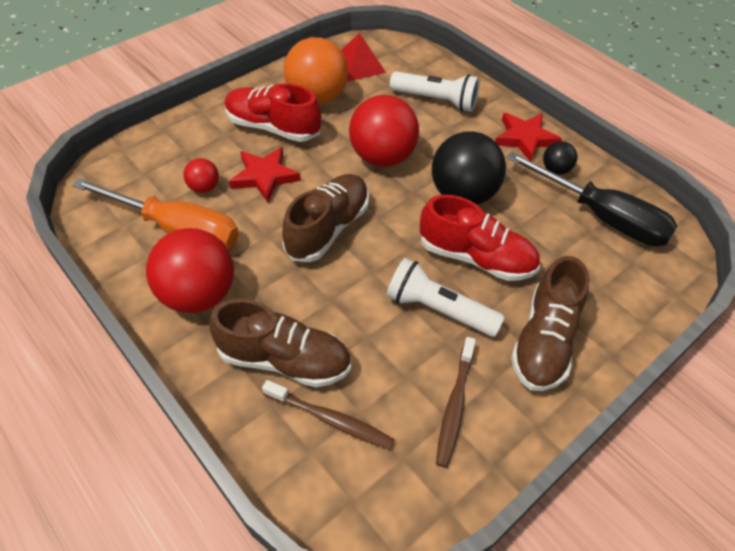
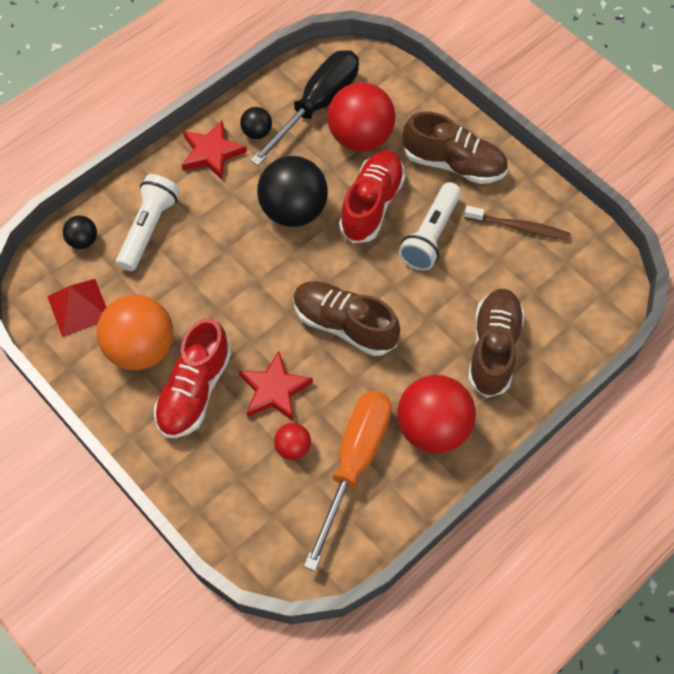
camera: 90 degrees left, 10 degrees up
(330, 419) = (542, 311): brown toothbrush -> none
(382, 157) = (242, 280): red ball -> red ball (360, 138)
(422, 65) = (83, 241): none -> black ball

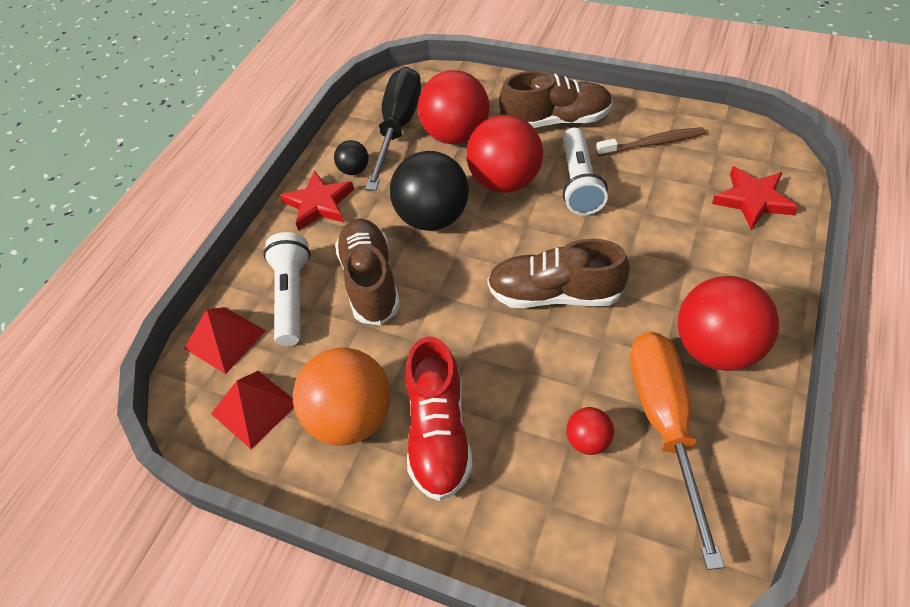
camera: 20 degrees left, 10 degrees down
(83, 241) = (224, 339): black ball -> red pyramid
(274, 390) = (526, 390): red star -> red star (752, 200)
(372, 204) = (505, 182): red shoe -> red ball
(493, 349) = (713, 249): brown shoe -> brown shoe (370, 281)

